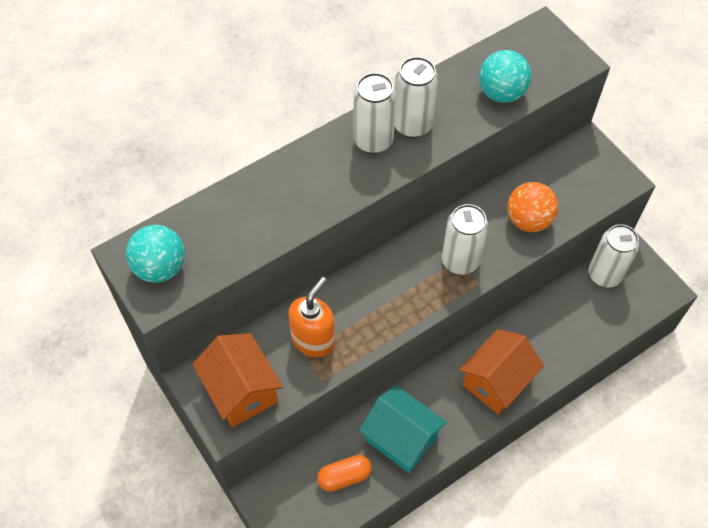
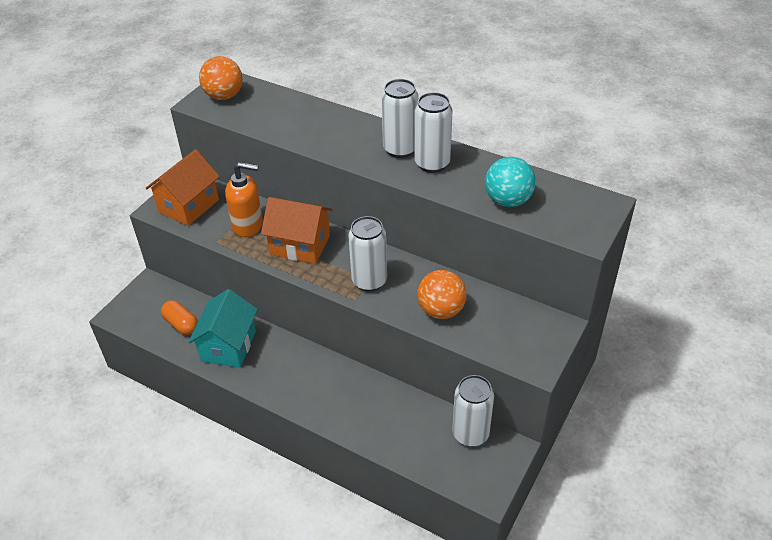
camera: 65 degrees right, 15 degrees down
(160, 267) = (224, 96): turquoise ball -> orange ball
(496, 381) = (311, 390): orange house -> orange house (300, 245)

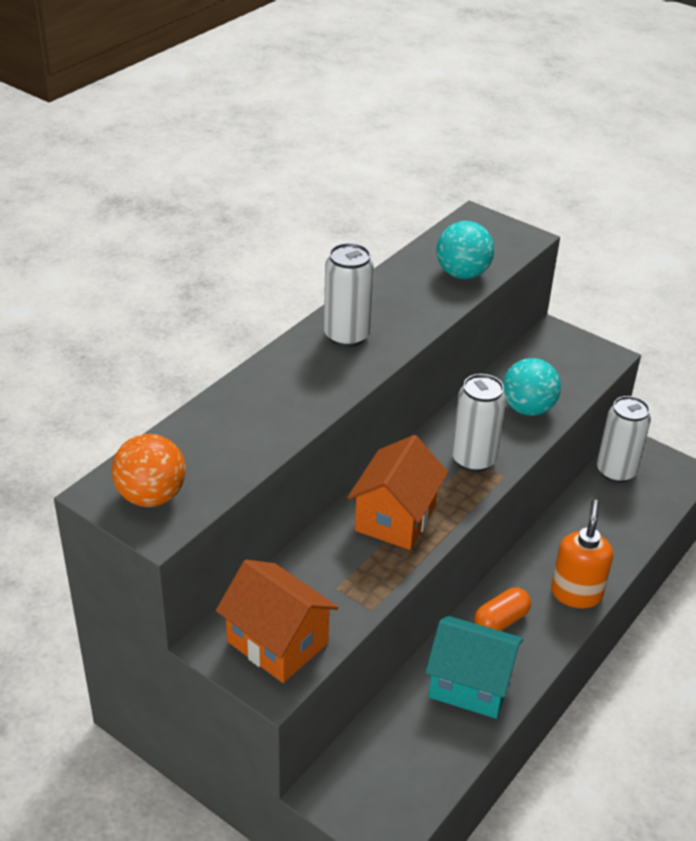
camera: 85 degrees left, 5 degrees down
(181, 324) = (420, 744): orange capsule -> orange capsule (500, 621)
(248, 225) = (342, 571): orange soap dispenser -> orange soap dispenser (576, 593)
(432, 163) = (383, 315): white can -> none
(441, 310) = (528, 408): orange ball -> turquoise ball

